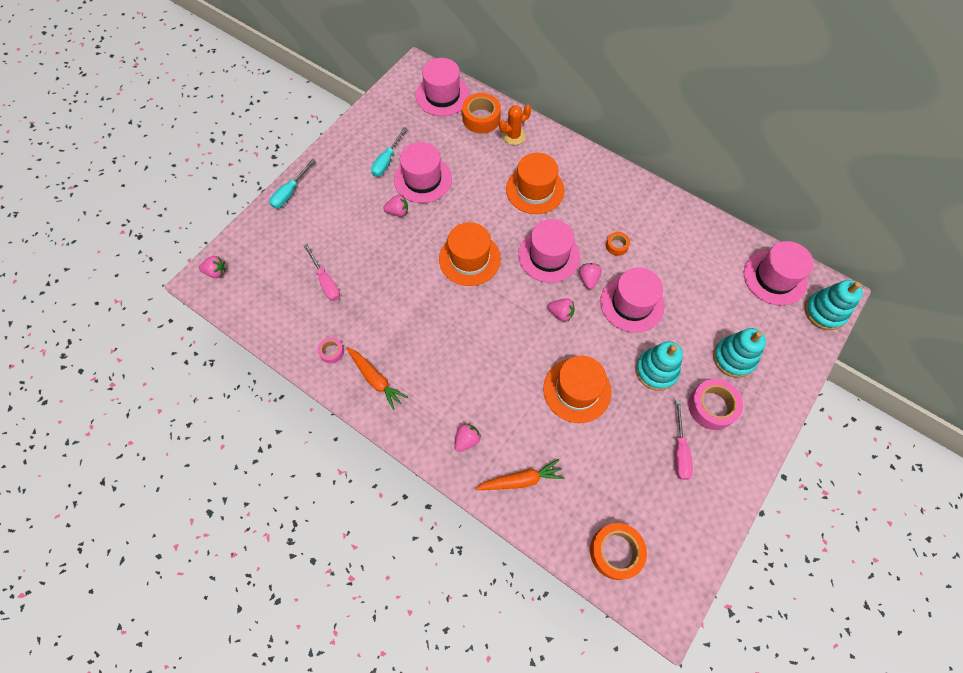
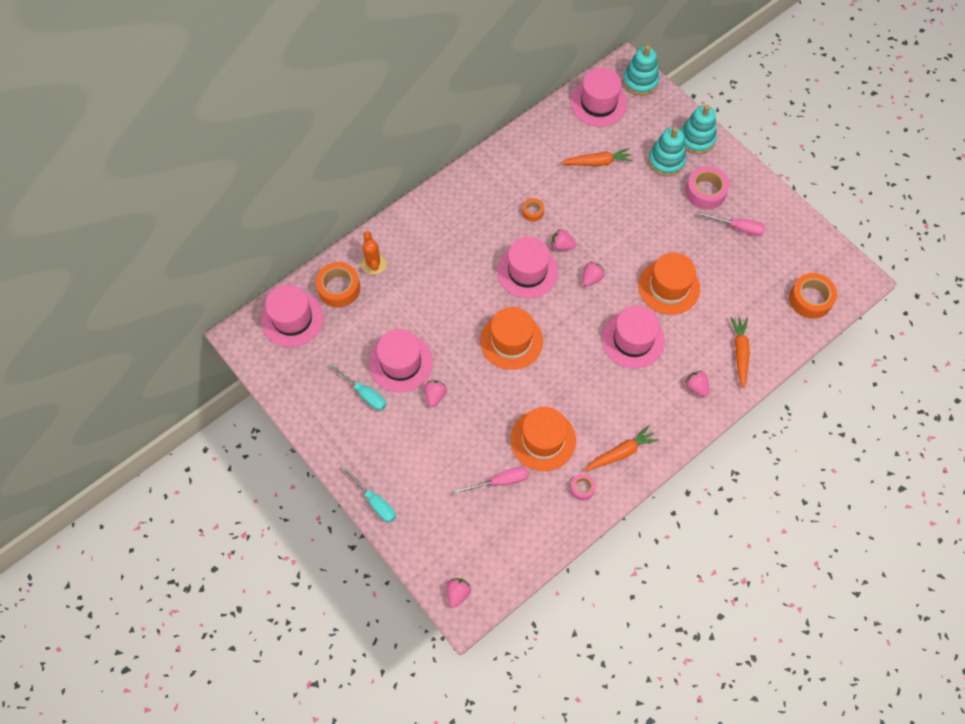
camera: 75 degrees left, 0 degrees up
(535, 190) = (447, 262): orange hat -> orange hat (543, 440)
(632, 303) = (596, 219): pink hat -> pink hat (633, 339)
(656, 371) = (664, 221): turquoise stacking toy -> turquoise stacking toy (696, 139)
(700, 291) = (597, 162): none -> orange carrot

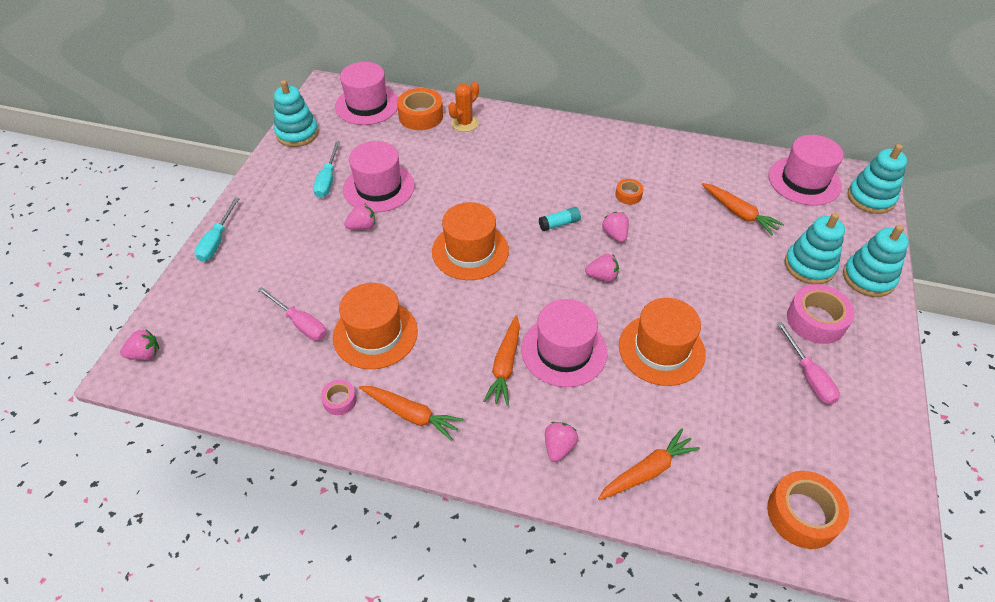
camera: 55 degrees right, 15 degrees down
(288, 388) = (297, 133): none -> turquoise stacking toy
(527, 271) = (559, 224): pink hat -> turquoise glue stick
(621, 379) = (505, 365): none -> orange carrot

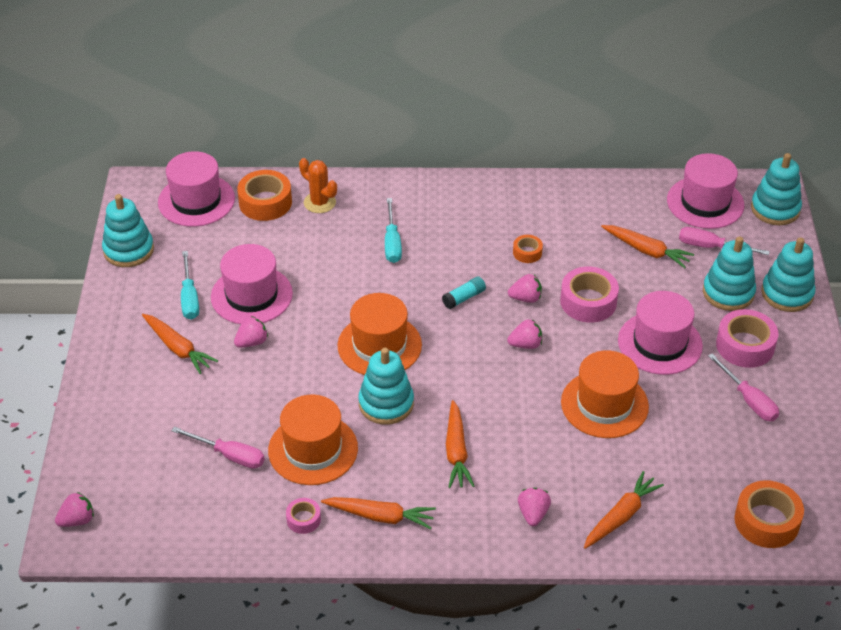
camera: 15 degrees left, 5 degrees down
(217, 241) = (95, 389): turquoise screwdriver -> turquoise screwdriver (392, 242)
(299, 220) = (178, 348): none -> orange carrot
(456, 305) = (386, 403): none -> turquoise stacking toy
(464, 123) = (319, 202): orange cactus -> orange cactus turned 75 degrees counterclockwise
(564, 351) = (510, 425): pink hat -> pink hat (660, 343)
(615, 235) = (525, 298): pink strawberry -> pink strawberry turned 120 degrees clockwise
(672, 249) = (588, 302): none -> pink tape
(801, 221) = (711, 247): none -> pink screwdriver

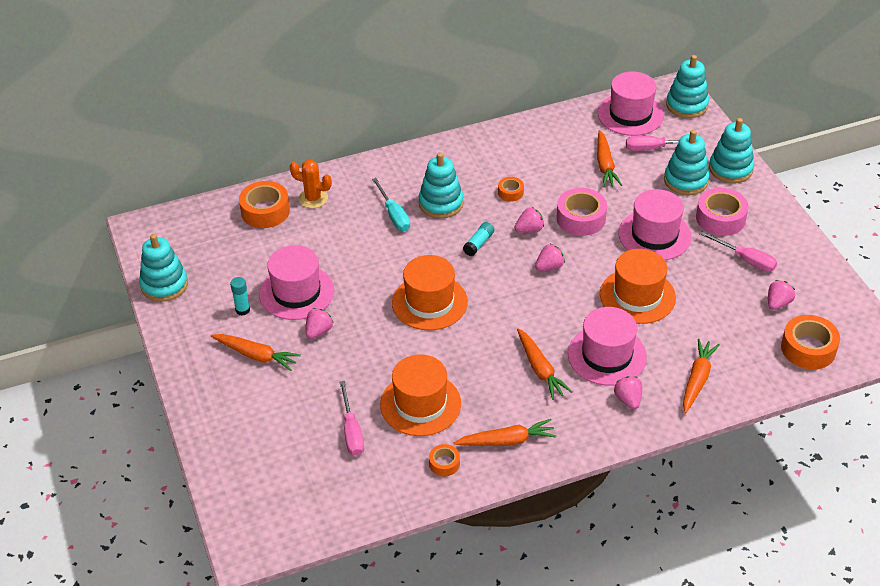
camera: 20 degrees left, 0 degrees up
(77, 520) = (247, 527): pink strawberry -> pink strawberry (778, 303)
(189, 298) = (242, 310): turquoise screwdriver -> turquoise glue stick
(196, 200) = (202, 226): pink hat -> pink hat (607, 355)
(229, 455) = (351, 431): pink screwdriver -> pink screwdriver turned 75 degrees clockwise
(303, 519) = (444, 463): pink tape -> orange tape
(386, 403) = (461, 348): turquoise stacking toy -> turquoise stacking toy (441, 203)
(646, 251) = (605, 165): orange carrot -> orange carrot turned 75 degrees clockwise

